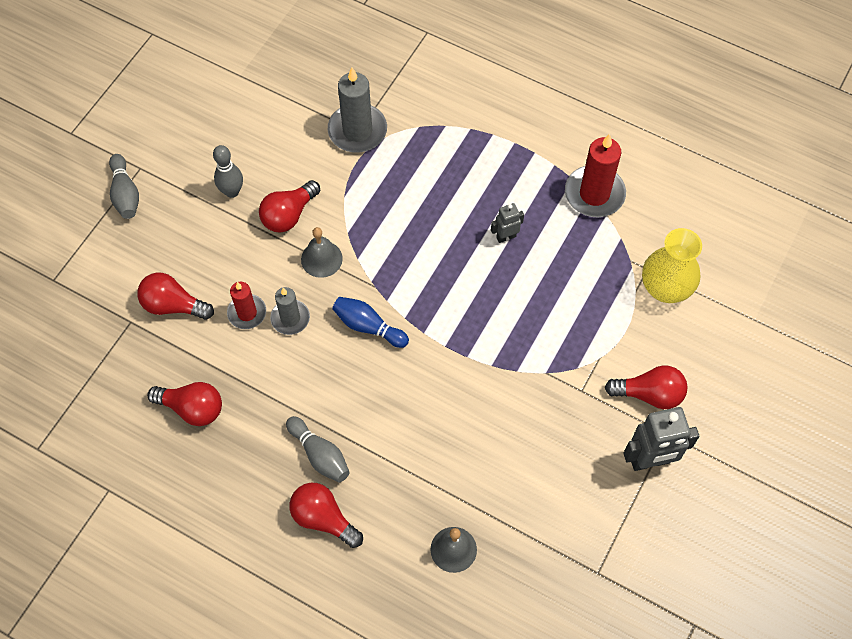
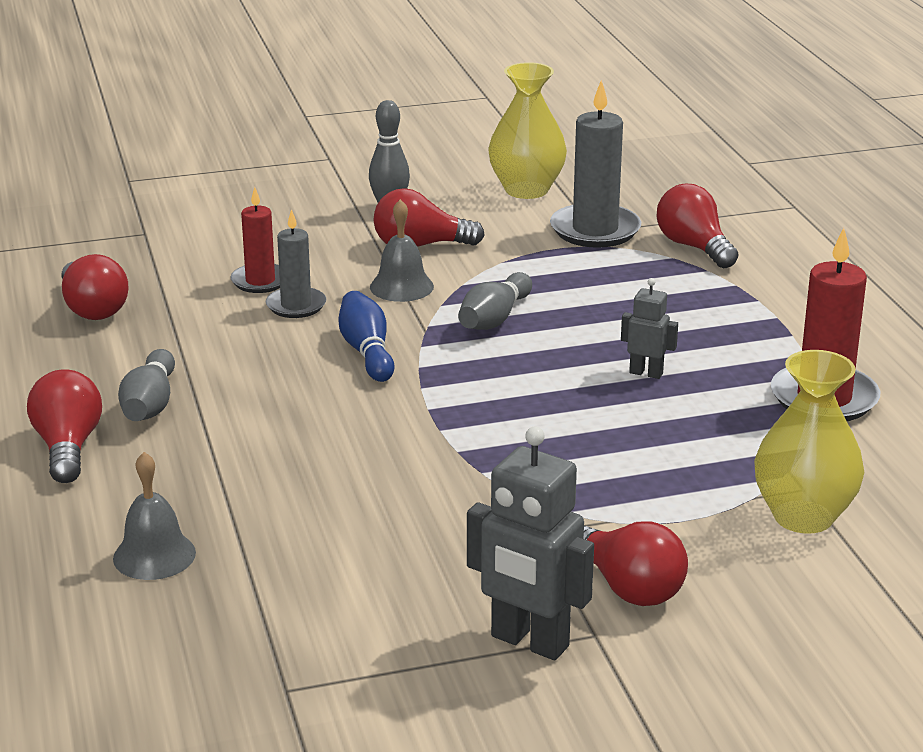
camera: 45 degrees right, 35 degrees down
(125, 194) = (286, 165): grey bowling pin -> grey bowling pin (494, 319)
(173, 305) = (201, 243): red light bulb -> red light bulb (694, 247)
(282, 118) = (526, 190): none -> yellow vase

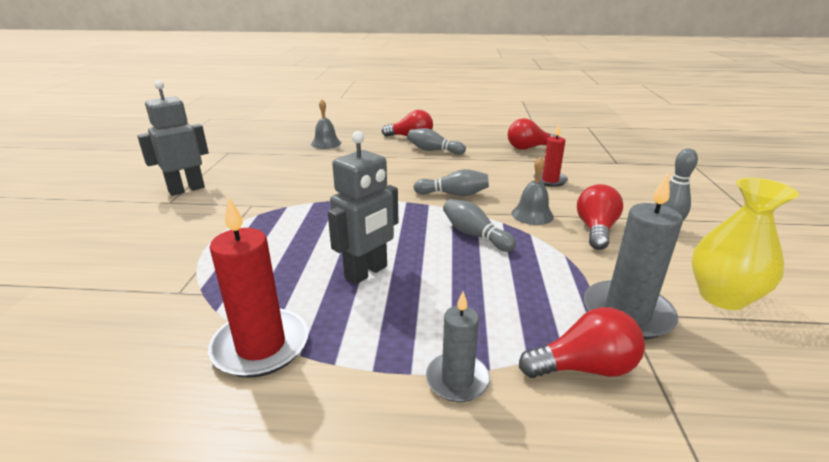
camera: 110 degrees right, 0 degrees up
(296, 305) = (516, 185): grey candle -> grey candle (457, 380)
(367, 351) = (454, 194): blue bowling pin -> grey bowling pin
(627, 587) = (184, 215): red light bulb -> none
(646, 373) = (366, 272): grey robot -> grey robot, size x1.87
(803, 516) = (156, 282): yellow vase -> none

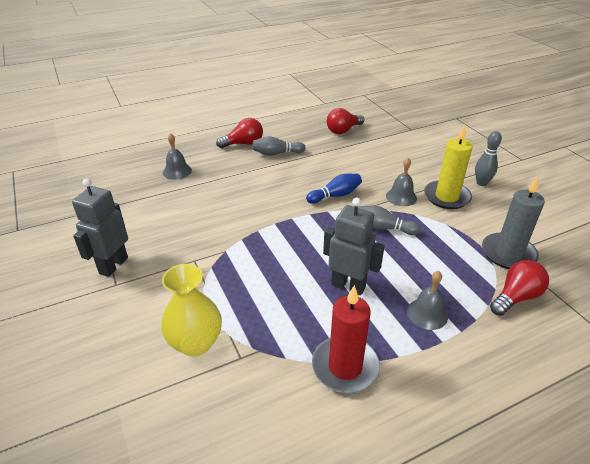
camera: 30 degrees left, 10 degrees up
(366, 272) = (348, 286): grey robot -> grey robot turned 75 degrees counterclockwise
(427, 334) = (427, 313): none -> grey bell
(454, 194) = (335, 195): grey bowling pin -> blue bowling pin
(457, 380) = (467, 333): grey candle -> none
(550, 180) = (385, 161): red candle -> none
(595, 230) = (446, 197): red light bulb -> yellow candle
(722, 297) = (540, 223): yellow vase -> yellow vase (195, 343)

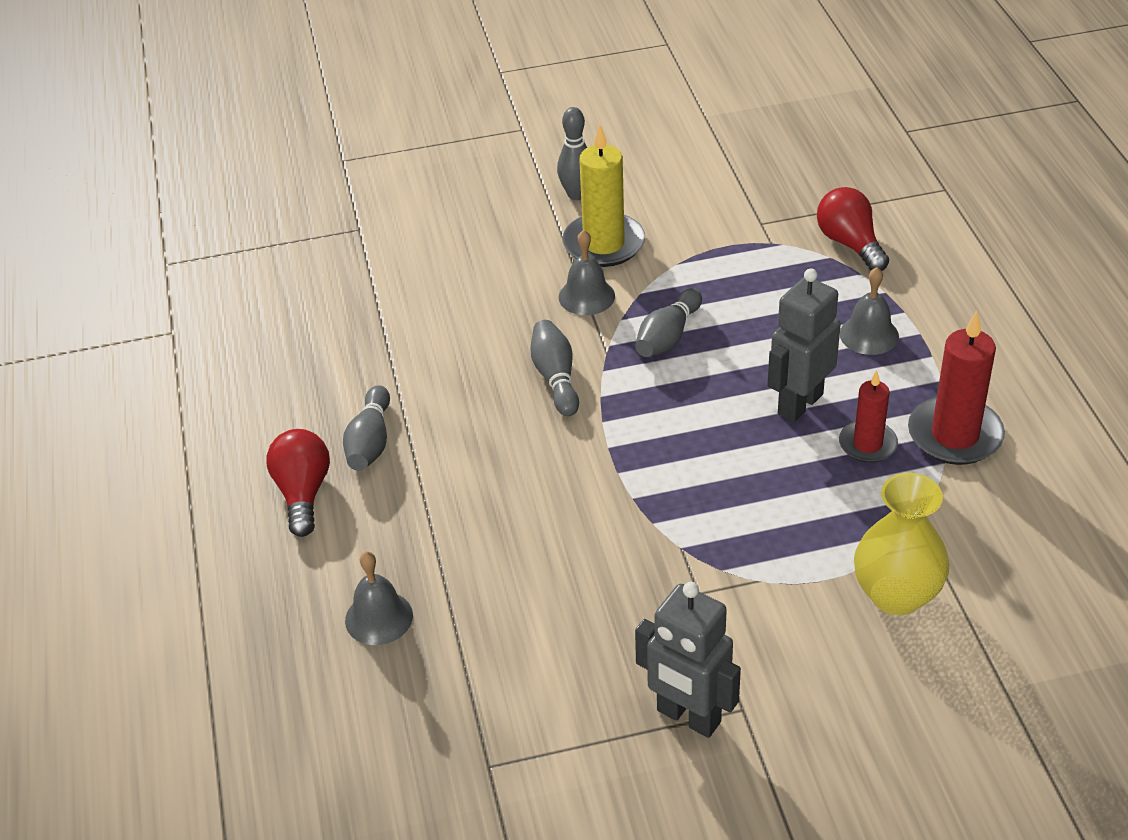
camera: 75 degrees left, 5 degrees up
(322, 320) = (867, 444): none -> red candle
(335, 195) = (556, 378): blue bowling pin -> grey bowling pin
(343, 130) = (317, 325): red light bulb -> none
(508, 253) = (761, 222): grey candle -> none

